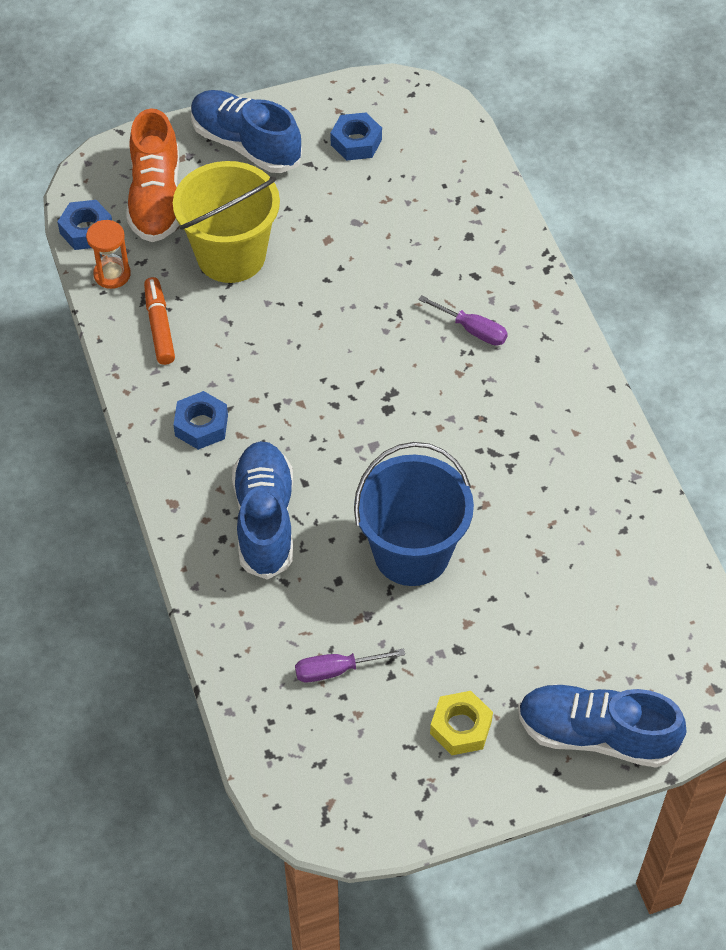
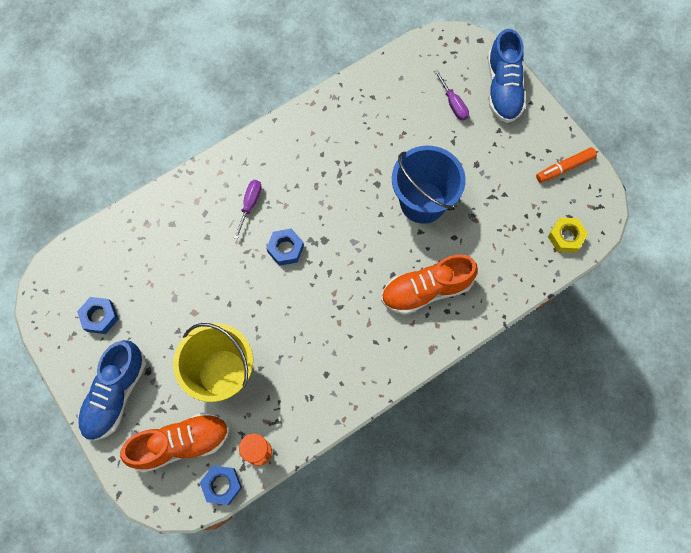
camera: 105 degrees left, 15 degrees up
(159, 326) = (295, 403): orange marker -> orange marker (564, 168)
(201, 425) = (368, 349): blue nut -> blue nut (285, 249)
(264, 519) = (426, 290): blue shoe -> orange shoe
(336, 670) = (511, 223): purple screwdriver -> purple screwdriver (453, 103)
(460, 727) = (522, 152): yellow nut -> yellow nut (566, 237)

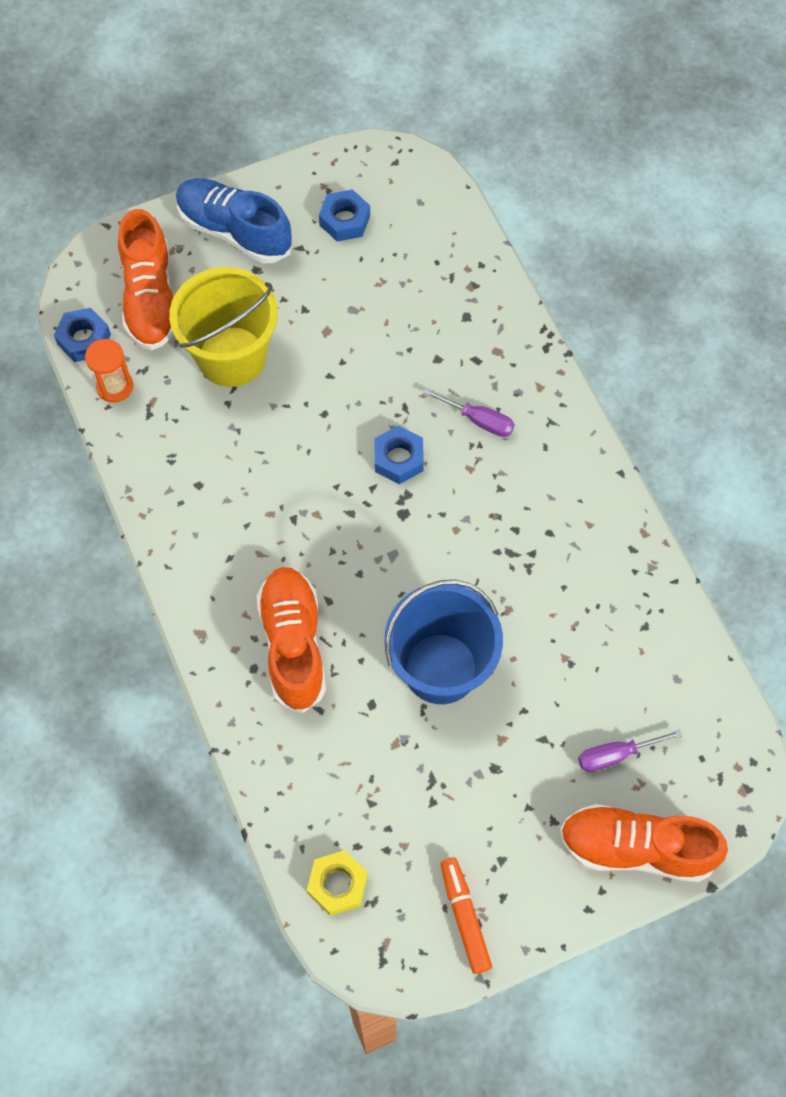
camera: 100 degrees right, 5 degrees down
(503, 88) = (636, 848): blue shoe -> orange shoe

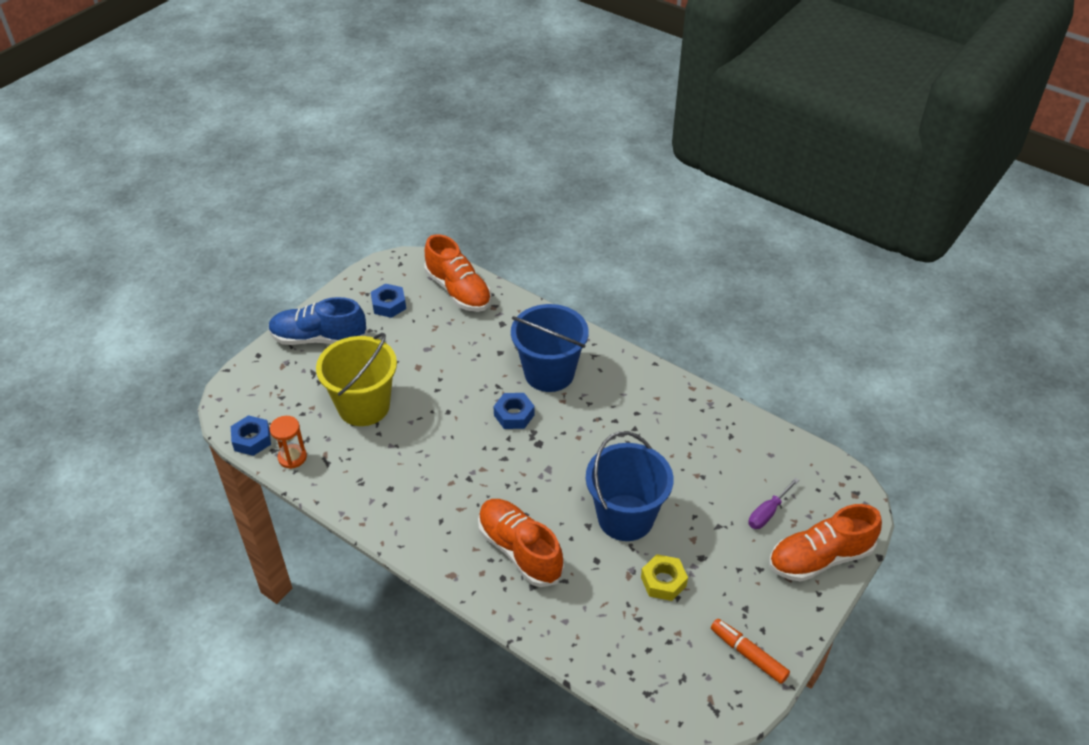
camera: 30 degrees left, 20 degrees down
(150, 298) = (285, 397): orange shoe -> orange shoe (458, 291)
(337, 884) = (652, 680): yellow nut -> yellow nut (663, 581)
(478, 420) = (549, 373): purple screwdriver -> blue bucket

